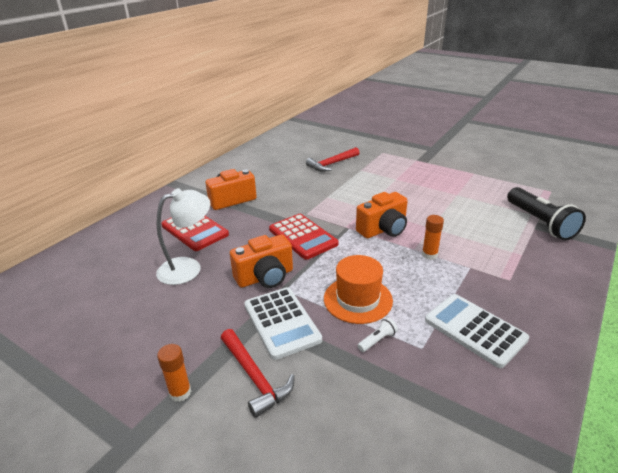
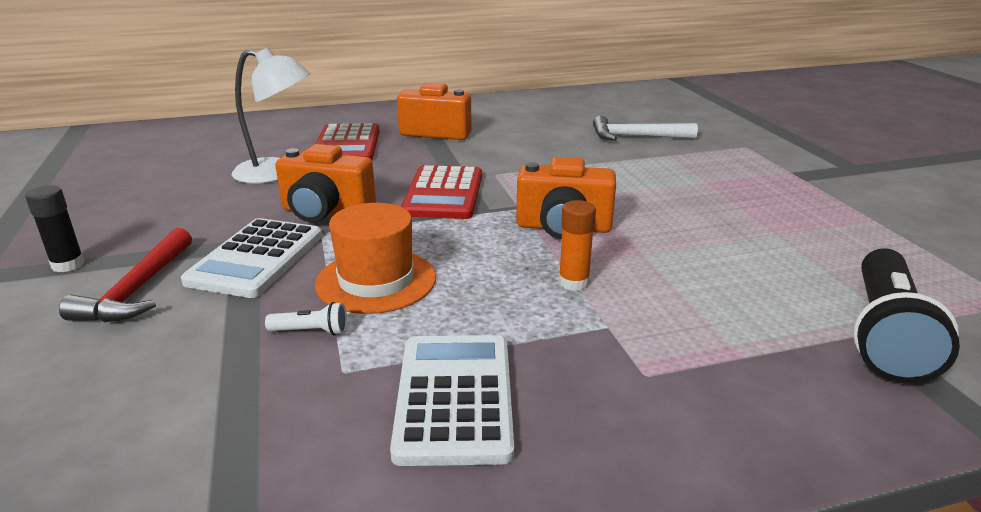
camera: 40 degrees right, 5 degrees down
(180, 392) = (68, 265): orange glue stick -> black glue stick
(332, 164) = (636, 137): red hammer -> white hammer

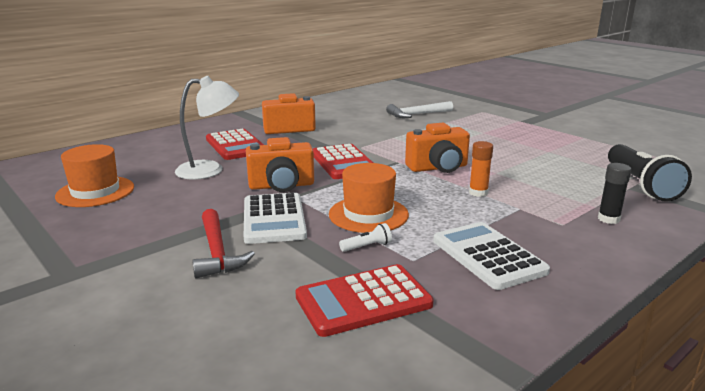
camera: 25 degrees left, 5 degrees down
(68, 265) = (138, 250): black glue stick -> black glue stick (608, 219)
(130, 178) = (95, 192): none -> orange hat
(198, 418) = (363, 301): none -> red calculator

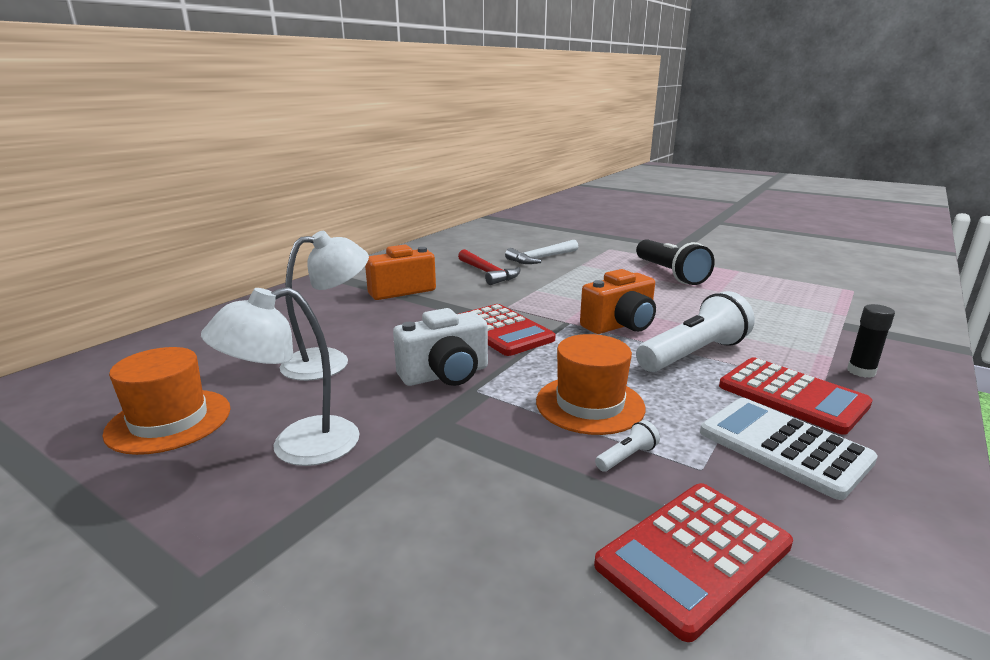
camera: 15 degrees left, 0 degrees up
(161, 214) = (297, 447): none -> white lamp
(217, 252) = (424, 504): red hammer -> red hammer (488, 273)
(236, 145) = (344, 321): red calculator -> red calculator (792, 395)
(274, 219) = (470, 430): white calculator -> none
(281, 186) = (445, 375): orange camera -> white camera
(478, 193) = (693, 354): orange glue stick -> white flashlight
(641, 185) = (849, 322): black flashlight -> black flashlight (670, 274)

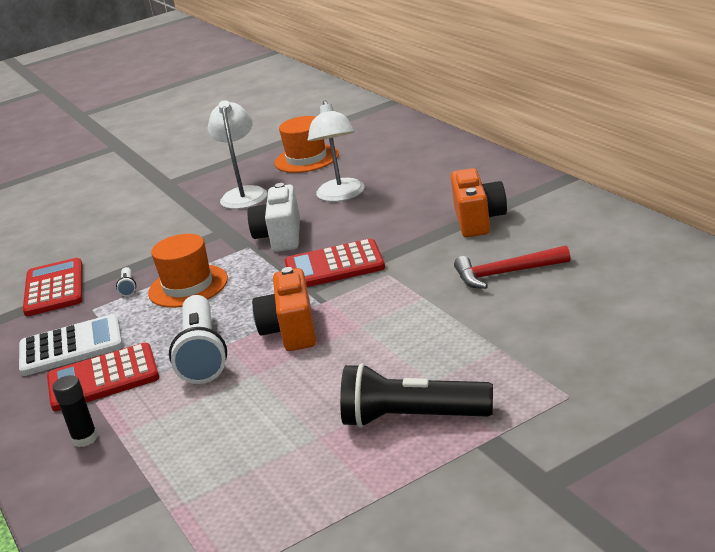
camera: 120 degrees right, 5 degrees up
(541, 258) = (548, 320): white hammer -> none

